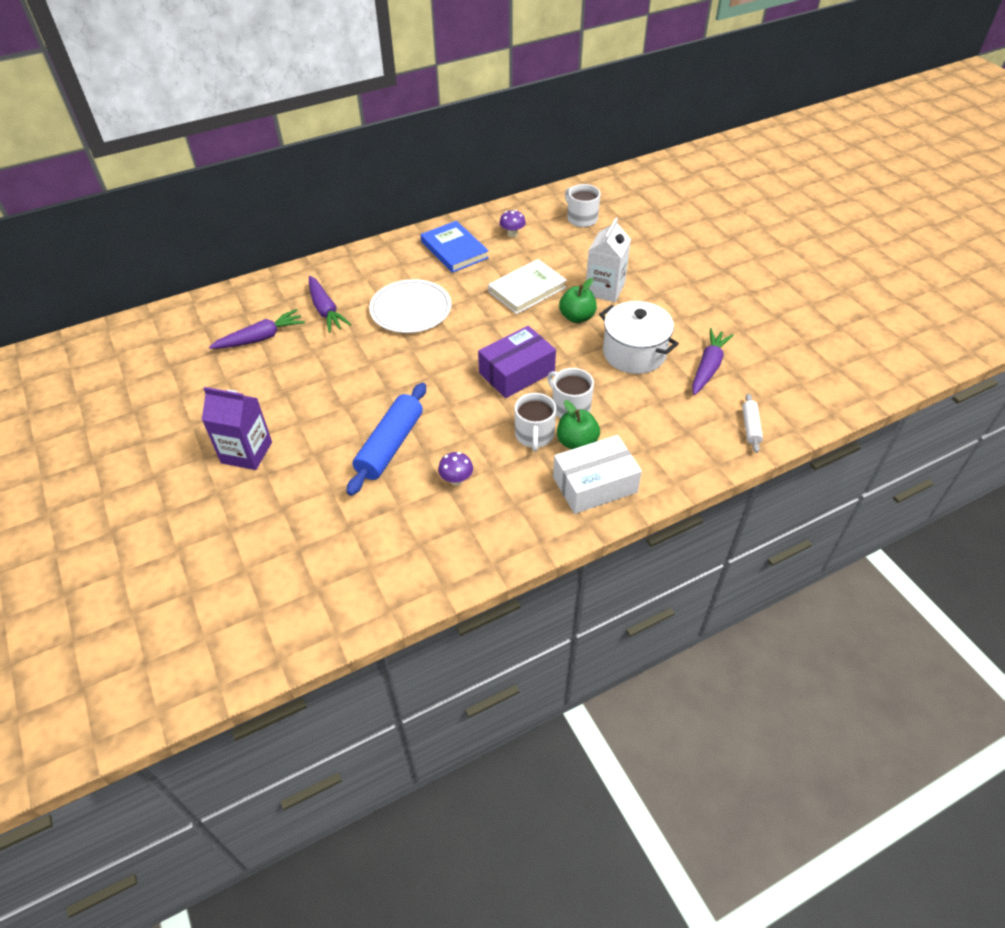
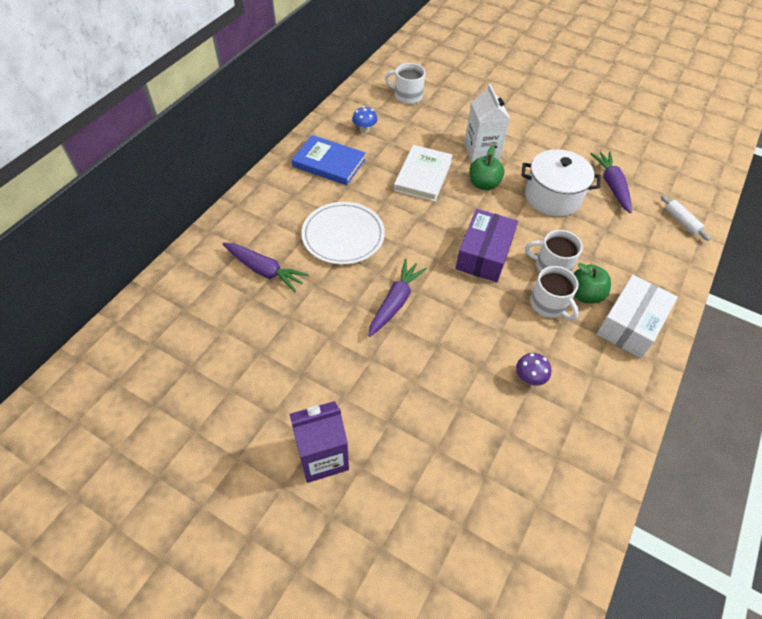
camera: 35 degrees left, 5 degrees up
(261, 338) = (225, 328): purple carrot -> purple carrot (395, 302)
(390, 445) = (446, 376): blue rolling pin -> none
(512, 234) = (364, 130): purple mushroom -> blue mushroom

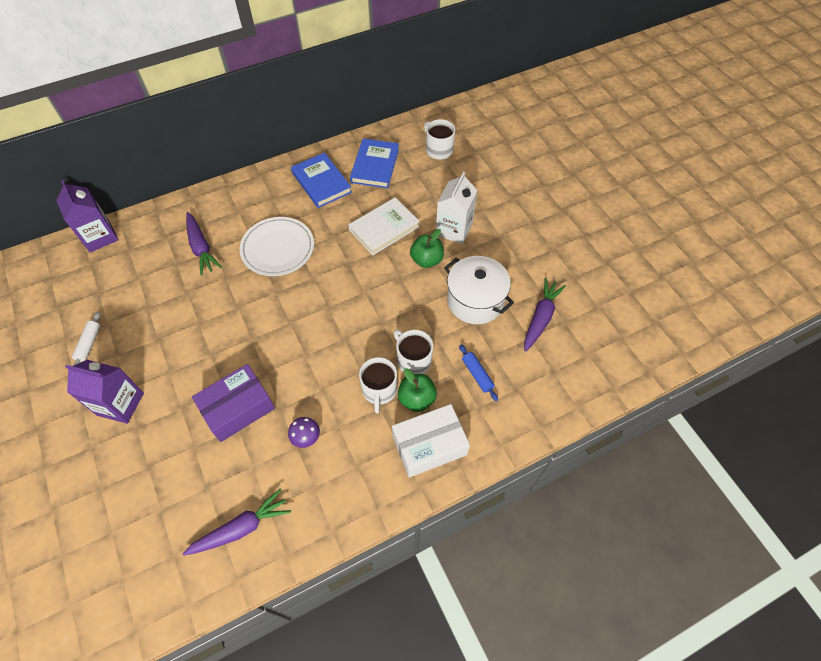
camera: 35 degrees right, 5 degrees up
(137, 313) = (100, 236): none -> purple carton
(364, 130) = (375, 166): blue mushroom -> blue book
(395, 302) = (267, 321): purple carrot -> purple carrot (242, 528)
(484, 254) = (368, 320): purple box -> purple box (238, 408)
(610, 251) = (477, 374): none -> blue rolling pin
(682, 221) = (573, 385): white rolling pin -> white rolling pin (89, 344)

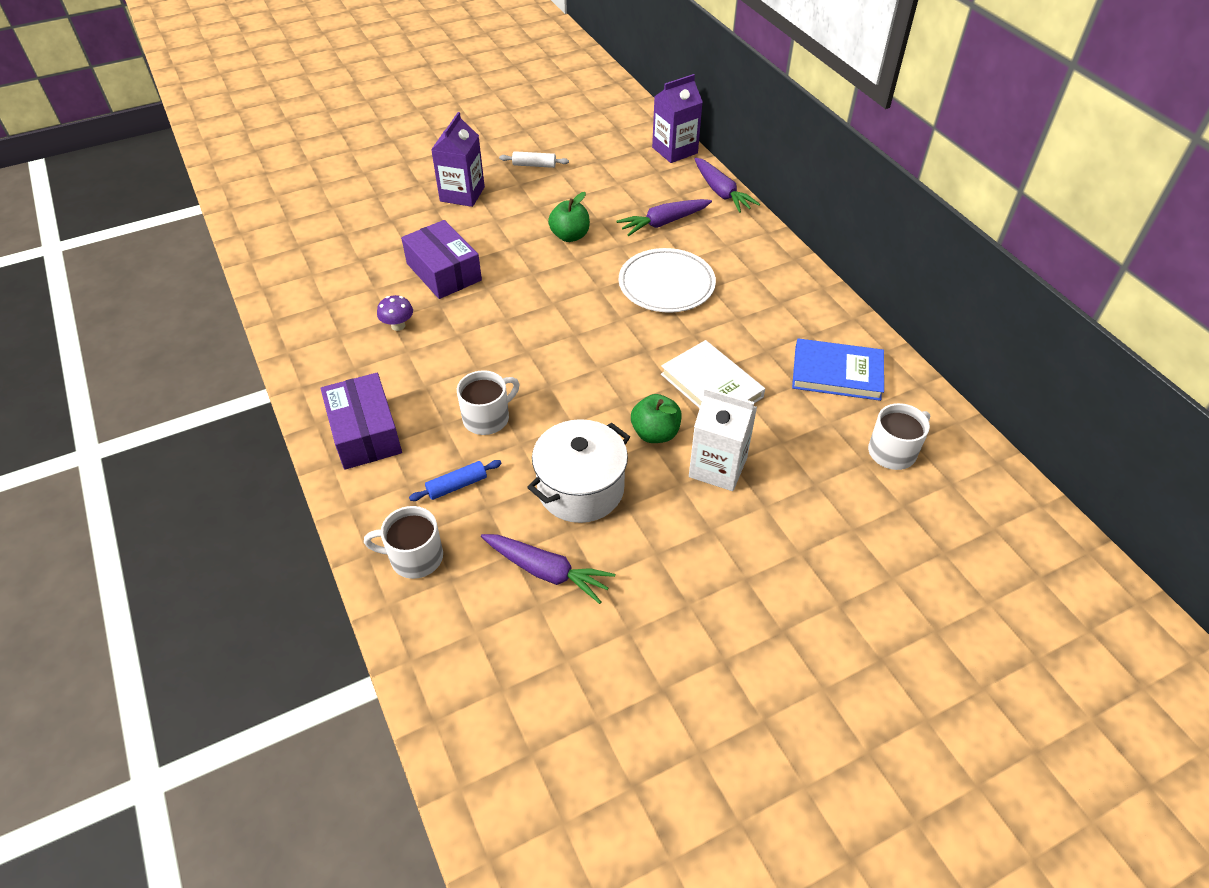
camera: 90 degrees right, 10 degrees down
(242, 528) = (311, 287): purple carrot -> purple carrot (721, 192)
(321, 182) = (790, 317): blue book -> none
(379, 390) = (448, 385): white mug -> white mug (415, 557)
(416, 399) = (430, 421): green apple -> green apple (570, 236)
(429, 445) = (365, 433): white box -> purple box

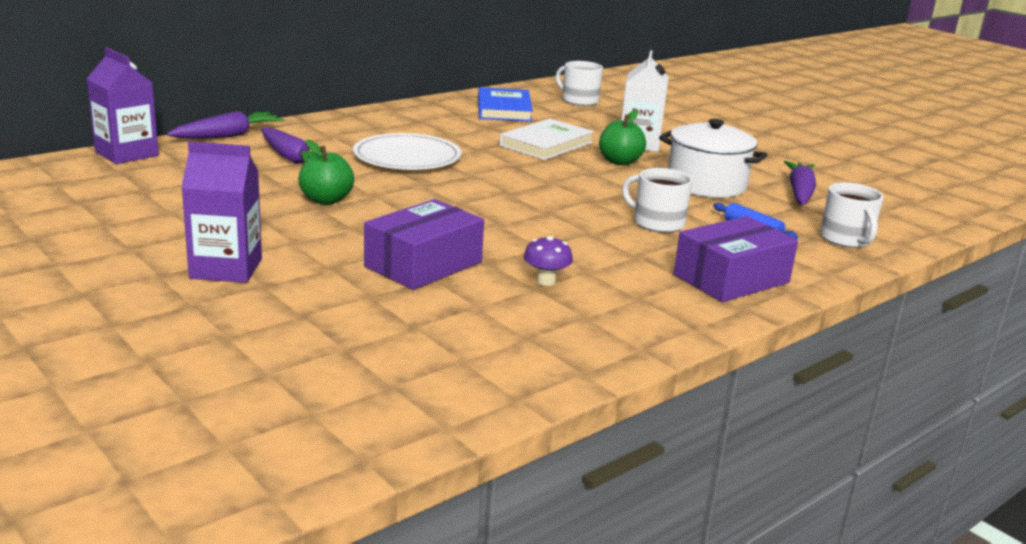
camera: 105 degrees left, 25 degrees down
(534, 165) = (148, 226): white rolling pin -> none

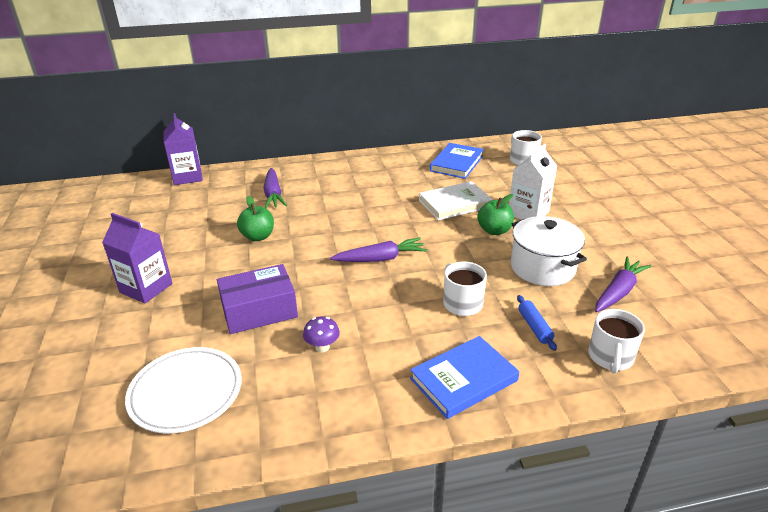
camera: 30 degrees right, 10 degrees up
(228, 135) = (256, 168): purple carrot -> purple carrot (381, 259)
(407, 158) = (345, 204): white plate -> white plate (186, 392)
(731, 278) = (463, 379): purple box -> blue book

